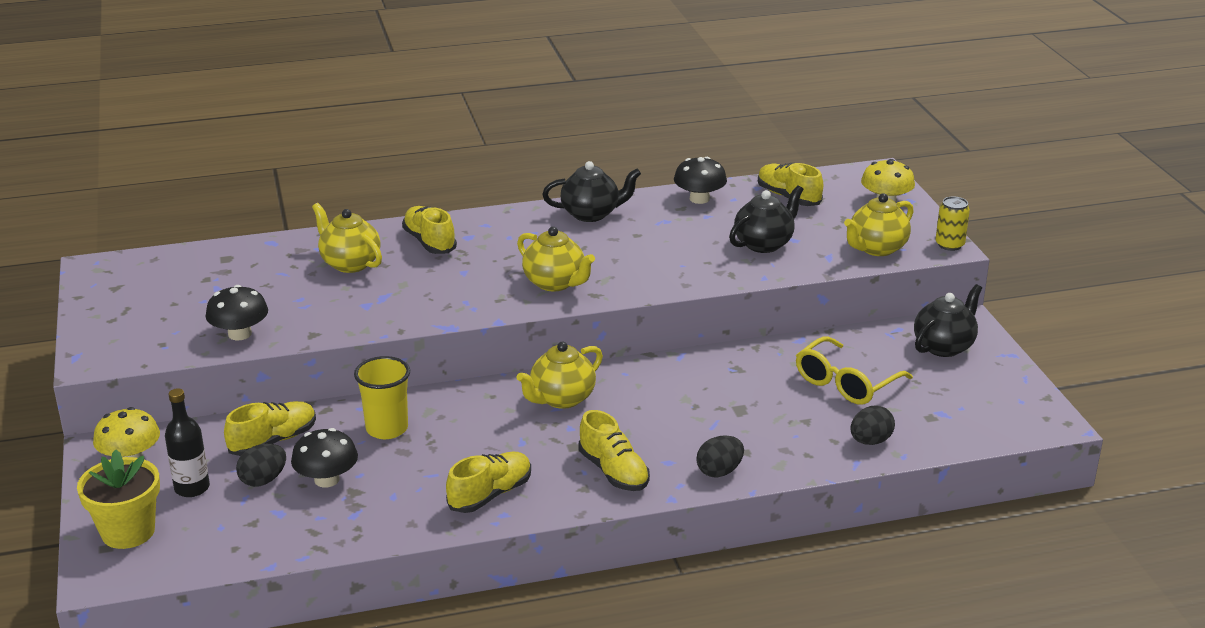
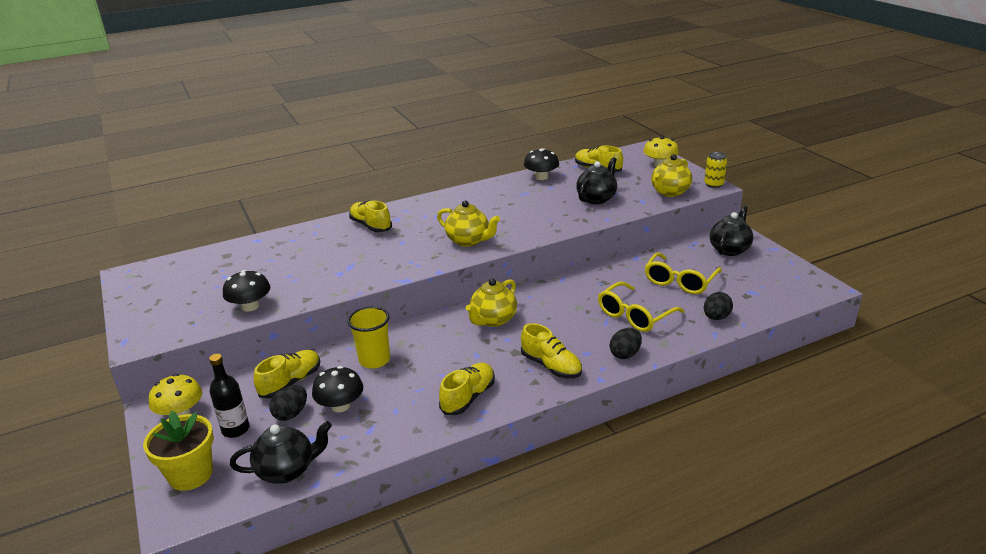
camera: 10 degrees left, 0 degrees up
(350, 263) = (318, 247): yellow teapot -> none
(591, 214) = (474, 195): black teapot -> black teapot (287, 470)
(758, 421) = (635, 315): none -> yellow glasses

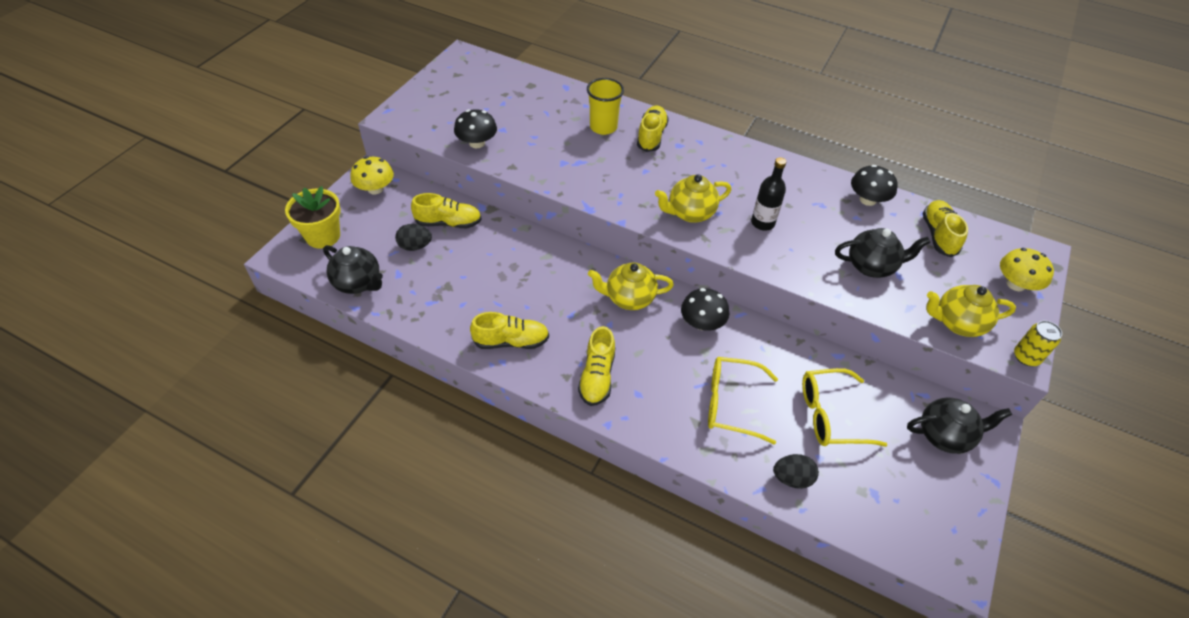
camera: 50 degrees right, 20 degrees up
(235, 429) = (379, 228): black bottle -> black bottle (762, 223)
(340, 406) = (444, 268): black mushroom -> black mushroom (702, 323)
(374, 360) = (511, 254): yellow cup -> yellow cup (603, 127)
(468, 241) = (690, 213): yellow teapot -> yellow teapot turned 75 degrees clockwise
(625, 354) = (661, 426): black egg -> none

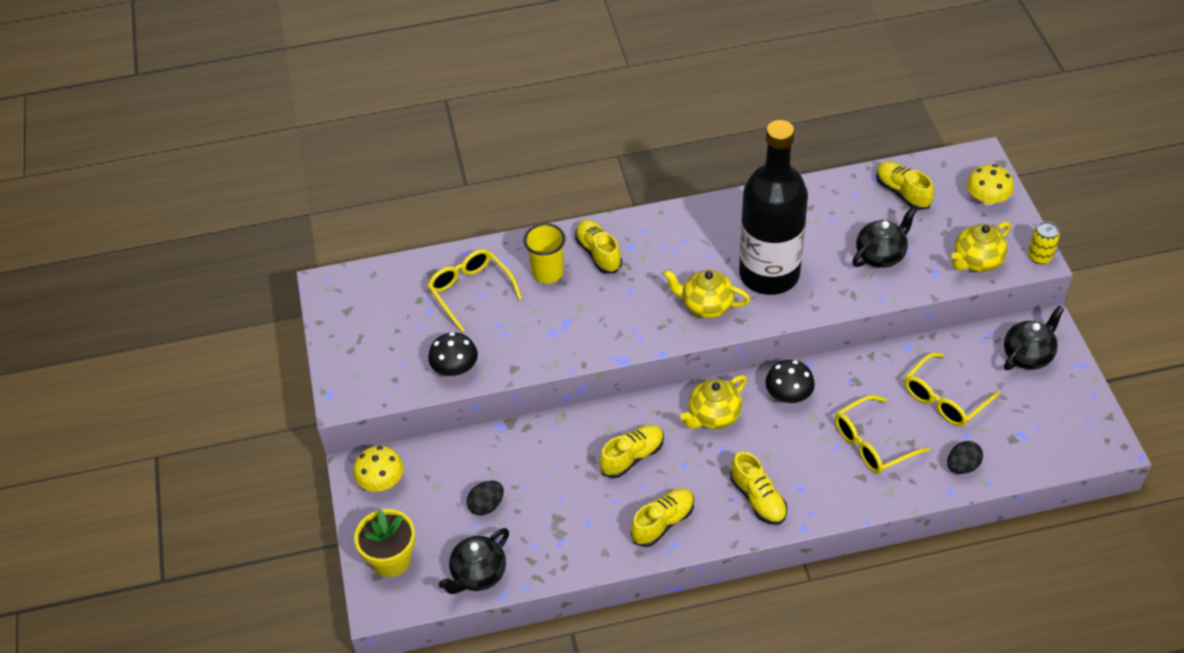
camera: 35 degrees left, 0 degrees up
(358, 283) = (478, 574): black teapot -> black teapot turned 135 degrees clockwise
(448, 223) = (489, 463): yellow shoe -> yellow shoe (632, 457)
(541, 108) = (471, 291): none -> yellow glasses
(690, 213) = (706, 306): yellow teapot -> yellow teapot turned 75 degrees clockwise
(762, 223) = (769, 274): black bottle -> black bottle, size x2.43
(867, 200) = (825, 195): black mushroom -> none

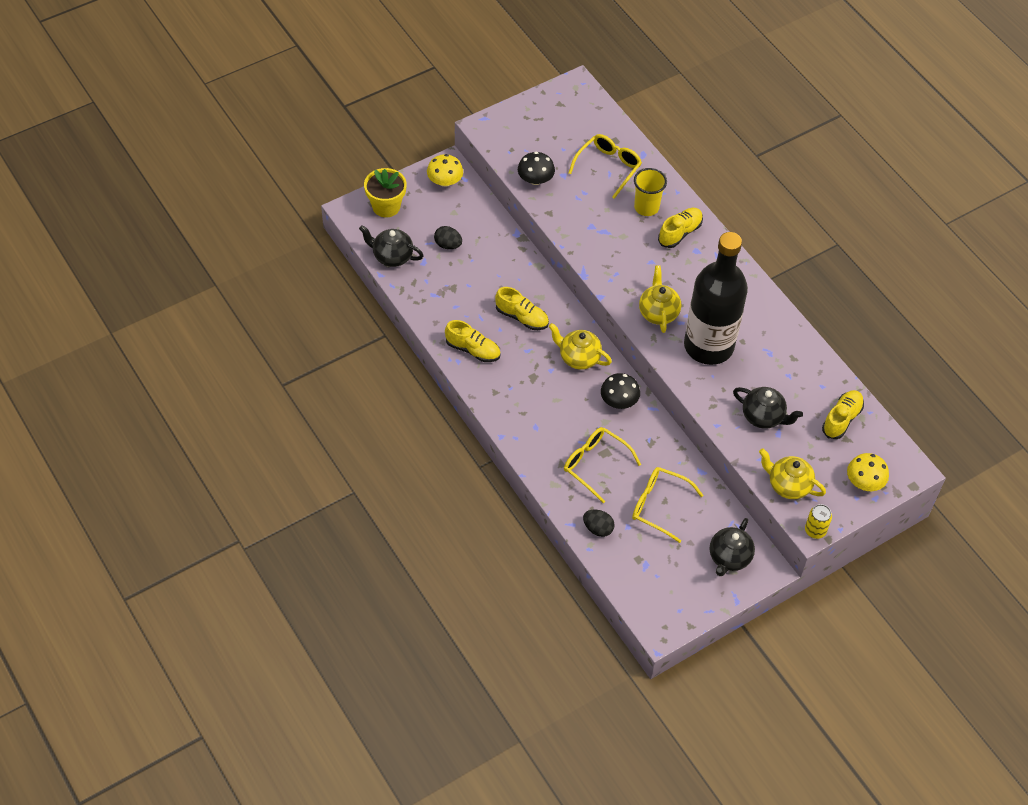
camera: 65 degrees right, 5 degrees up
(758, 499) = (515, 402): yellow shoe -> none
(1028, 355) = (729, 558): black teapot -> black teapot turned 90 degrees clockwise

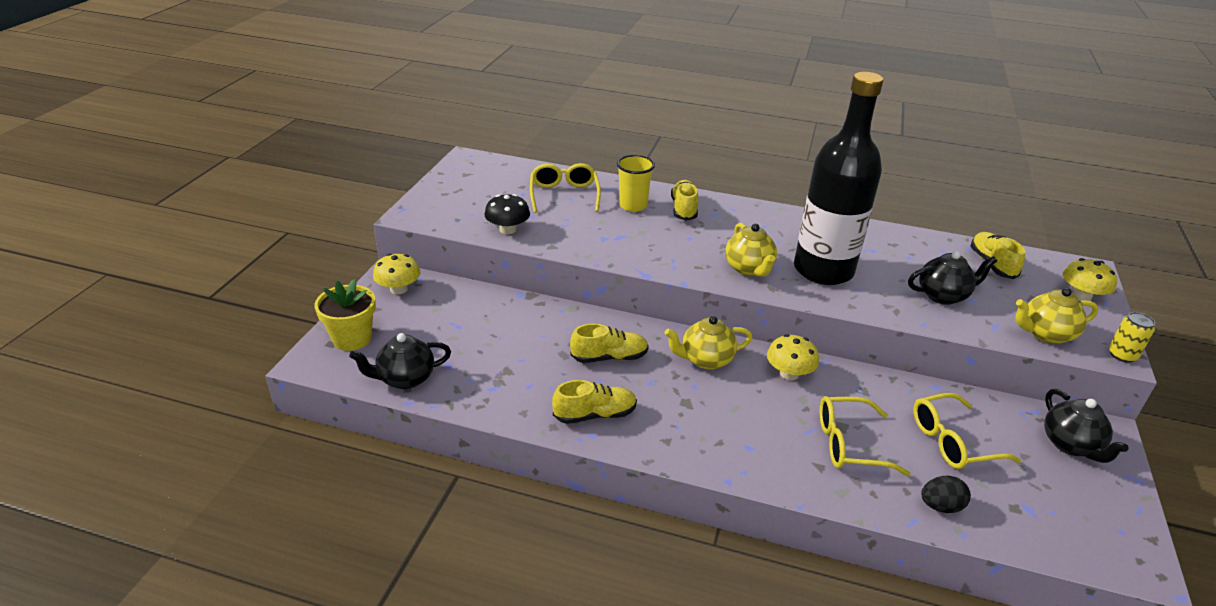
camera: 40 degrees left, 20 degrees down
(448, 245) = (459, 337): black egg -> none
(619, 401) = (789, 373): black mushroom -> yellow mushroom
(658, 313) = (749, 269): yellow teapot -> yellow teapot turned 150 degrees counterclockwise

